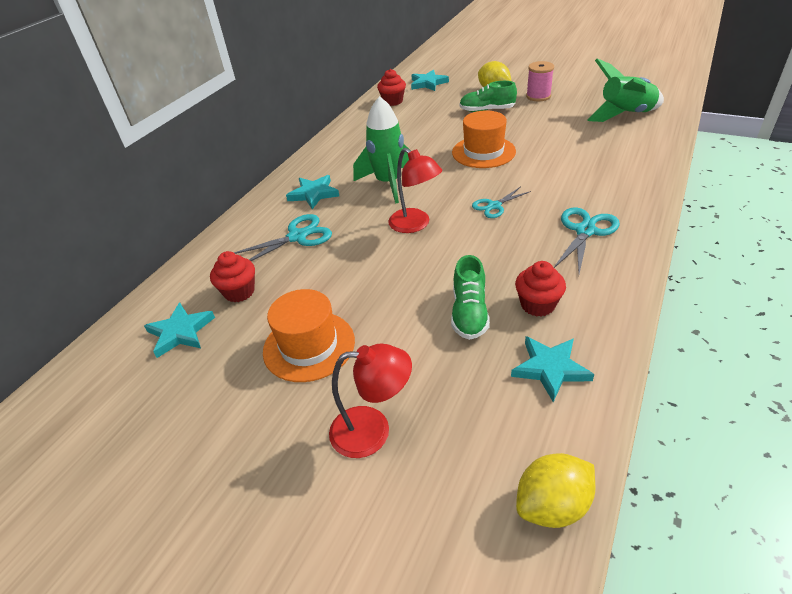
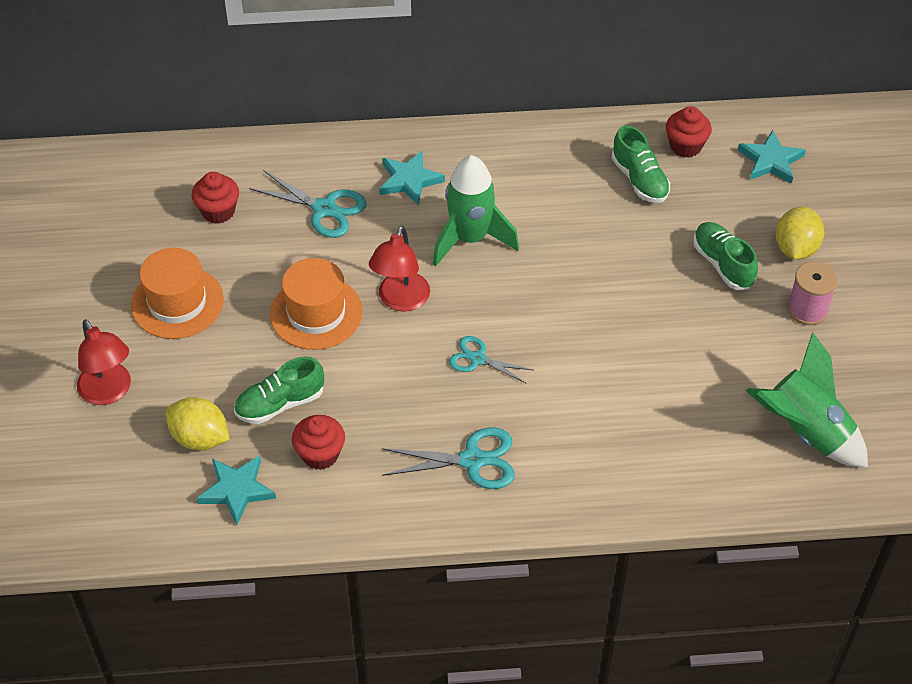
camera: 55 degrees right, 10 degrees up
(180, 332) = (147, 201): turquoise star -> none
(402, 119) = (639, 180): none -> green shoe
(483, 152) = (599, 303): orange hat -> orange hat (316, 313)
(552, 505) = (95, 532): yellow lemon -> yellow lemon (200, 438)

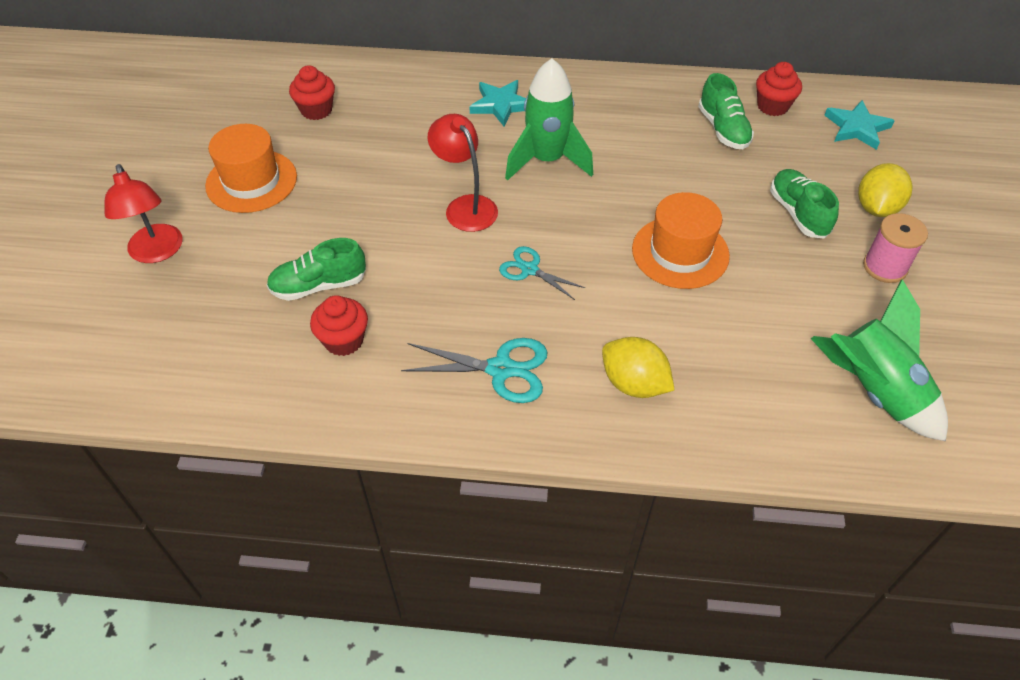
camera: 10 degrees right, 0 degrees up
(200, 438) = (229, 307): yellow lemon -> yellow lemon (634, 384)
(237, 490) = (247, 364): turquoise star -> none
(316, 313) = (380, 207): orange hat -> orange hat (680, 252)
(324, 209) = (414, 119): turquoise scissors -> none
(400, 301) = (465, 206): red lamp -> red lamp turned 120 degrees clockwise

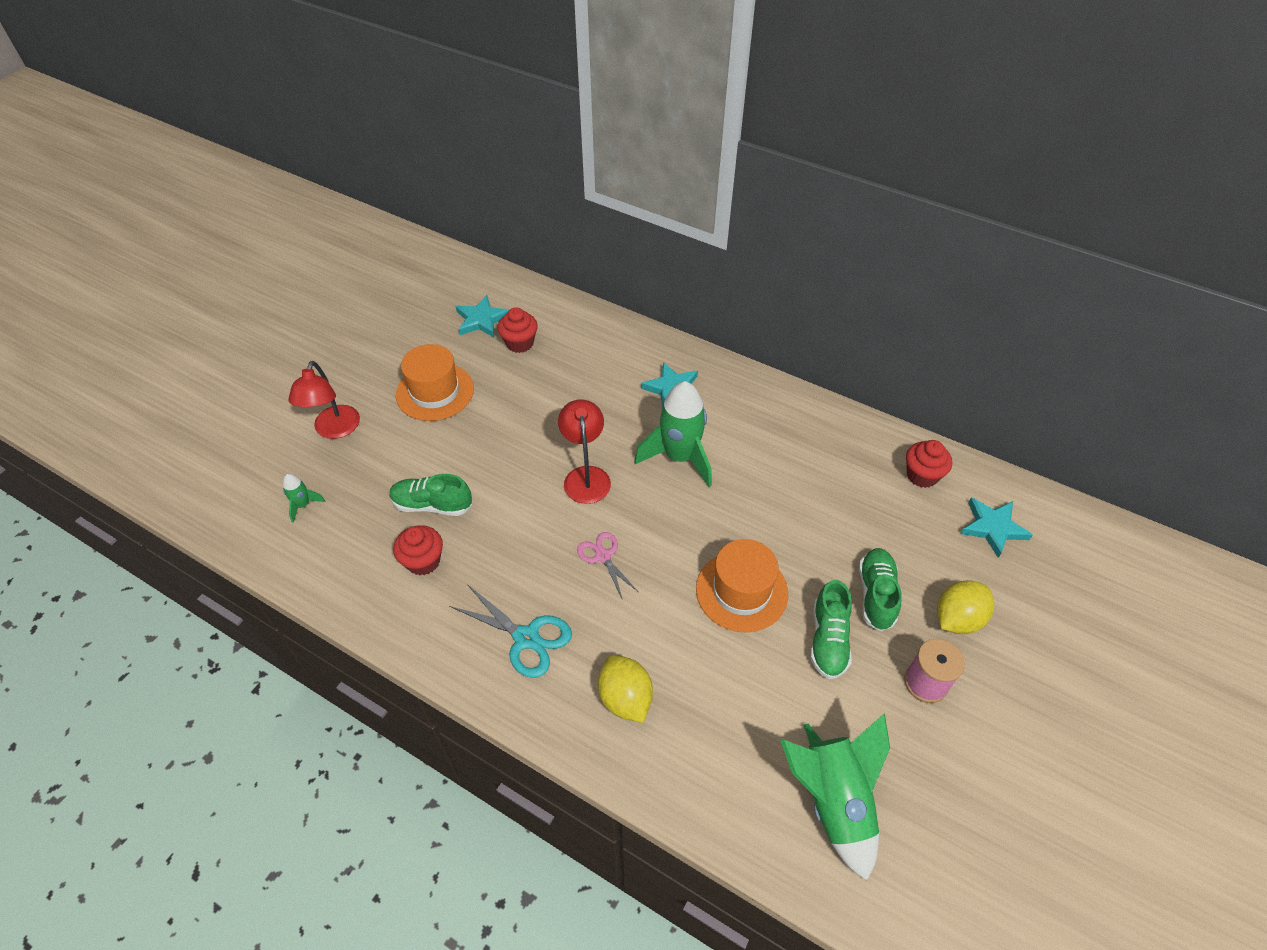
camera: 25 degrees right, 0 degrees up
(167, 336) = (303, 505): none -> green rocket
(260, 101) = (482, 320): none -> turquoise star
(529, 270) = (603, 556): turquoise scissors -> pink scissors
(723, 129) = (858, 482): green shoe -> green shoe (828, 640)

